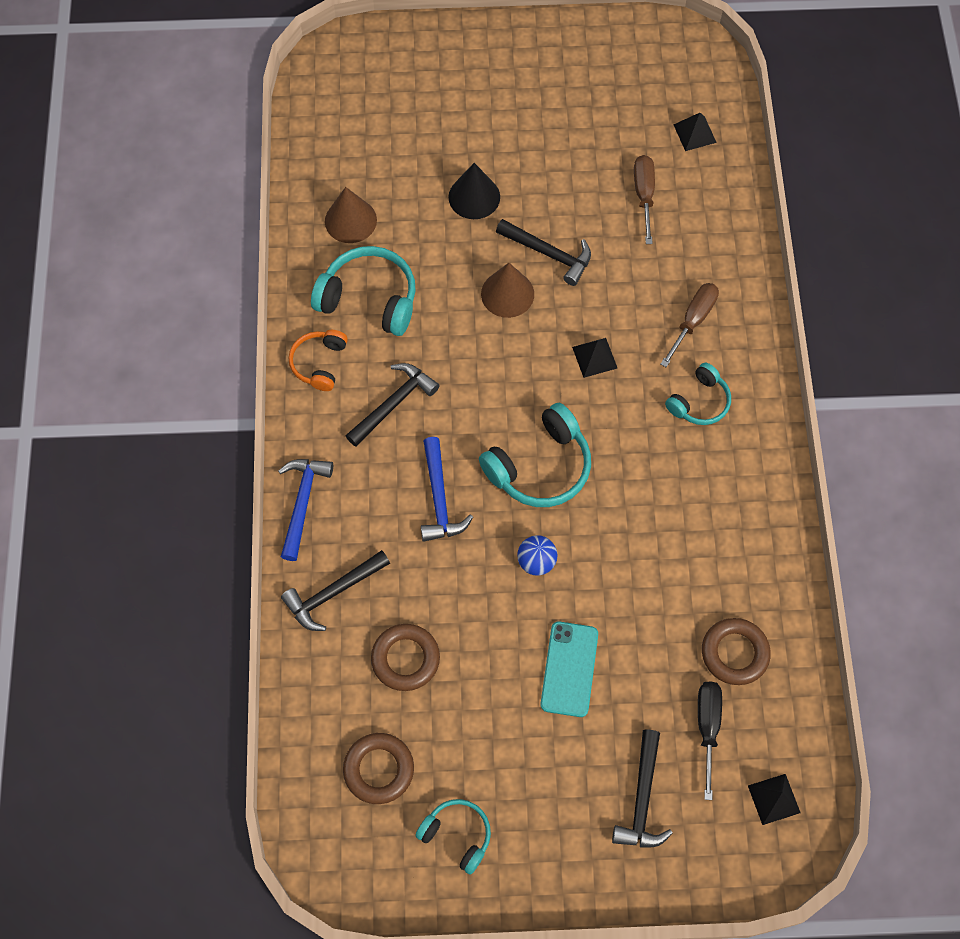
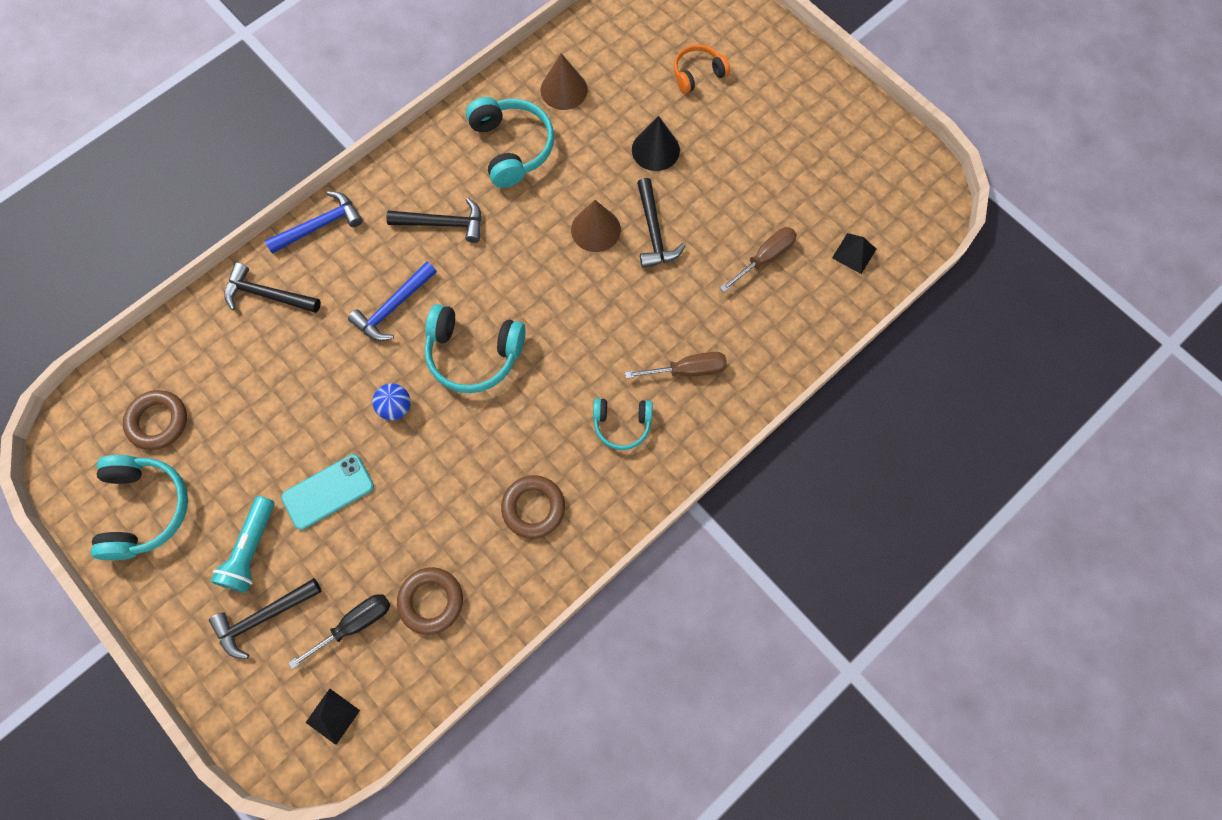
camera: 50 degrees right, 5 degrees up
(319, 363) = (435, 155): orange headphones -> orange headphones (698, 74)
(405, 659) = (253, 377): brown ring -> brown ring (533, 508)
(457, 835) = (145, 509): turquoise headphones -> turquoise headphones, size x1.65
(571, 768) = (251, 549): none -> turquoise flashlight
(594, 357) = (595, 325): black pyramid -> none

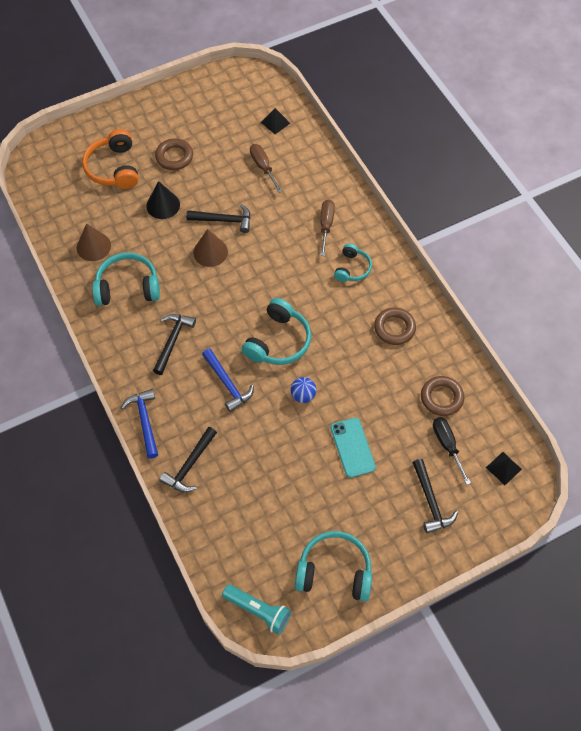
camera: 75 degrees left, 10 degrees down
(158, 421) = (268, 555): brown ring -> brown ring (174, 157)
(251, 549) = (381, 502): turquoise flashlight -> turquoise flashlight (258, 610)
(698, 74) = (114, 168): orange headphones -> orange headphones, size x1.65

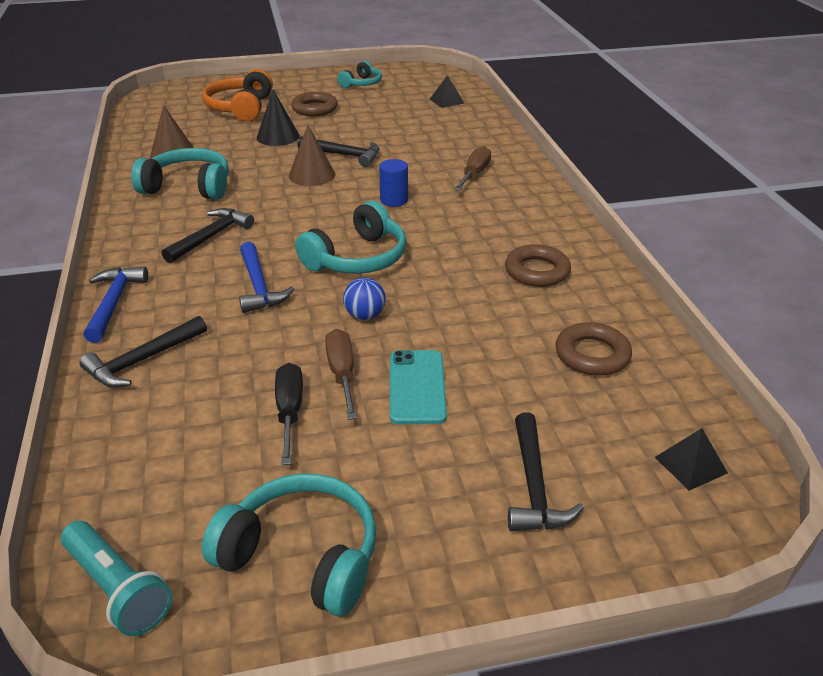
camera: 15 degrees right, 25 degrees down
(263, 167) = (415, 126): brown screwdriver -> brown screwdriver (342, 374)
(280, 271) = (394, 200): none -> blue cylinder
(352, 268) = (495, 211): turquoise headphones -> turquoise headphones (361, 83)
(447, 446) = (587, 415): black screwdriver -> black screwdriver (289, 412)

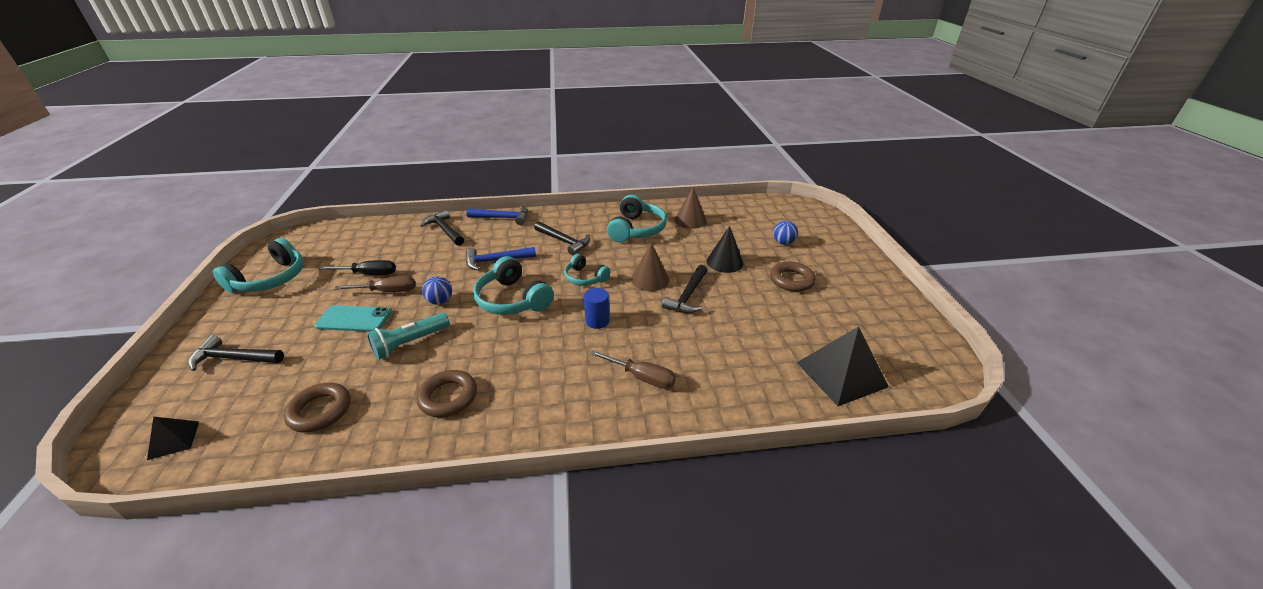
camera: 95 degrees right, 0 degrees up
(117, 589) = (300, 238): turquoise flashlight -> turquoise flashlight (410, 343)
(241, 108) = (783, 242): orange headphones -> blue ball
(361, 83) = (872, 310): turquoise headphones -> turquoise headphones (585, 278)
(446, 101) = (841, 374): black pyramid -> black pyramid, size x1.99

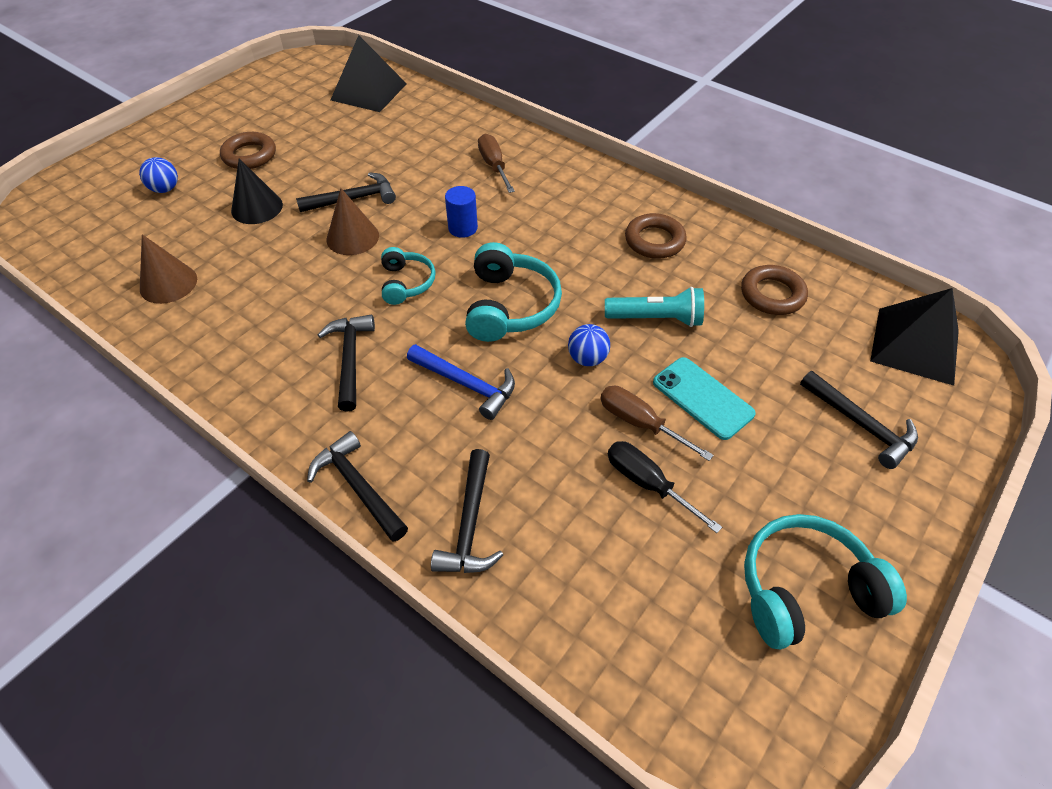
camera: 135 degrees left, 15 degrees up
(174, 440) = (915, 345): black pyramid -> black pyramid, size x1.99
(502, 218) = (358, 487): blue hammer -> black hammer
(636, 229) = (245, 315): turquoise headphones -> none

